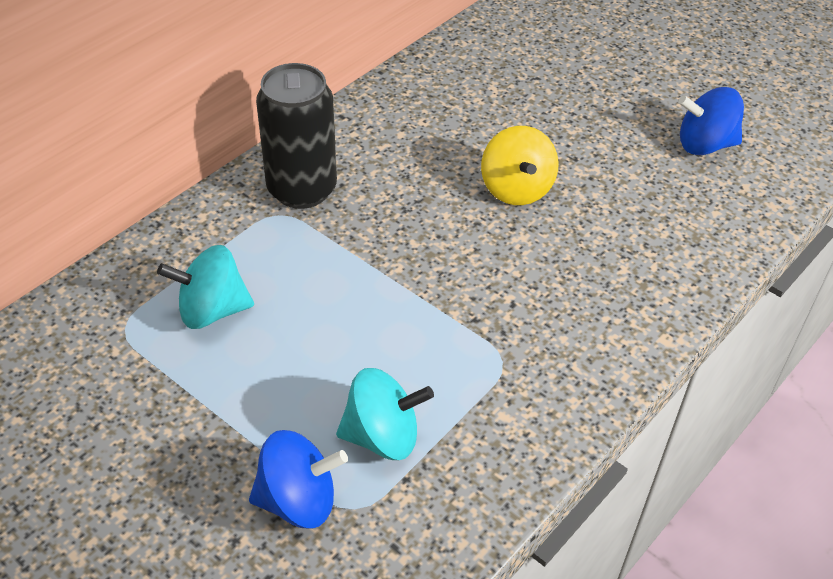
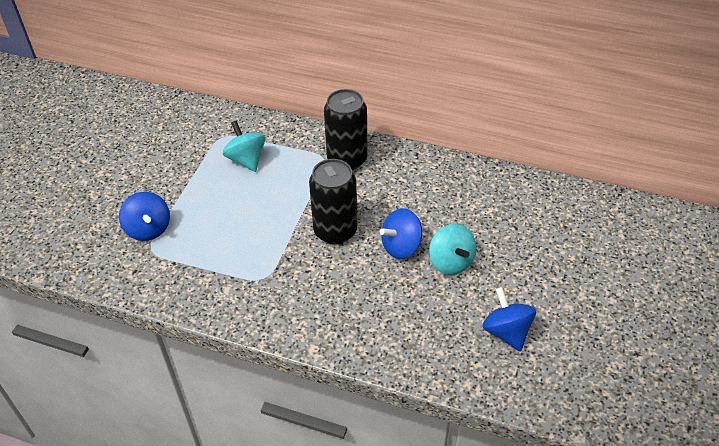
camera: 70 degrees right, 0 degrees up
(382, 436) = (195, 246): turquoise spinning top -> turquoise spinning top (451, 262)
(448, 248) = (335, 231): none -> black can
(516, 189) = (401, 246): yellow spinning top -> blue spinning top

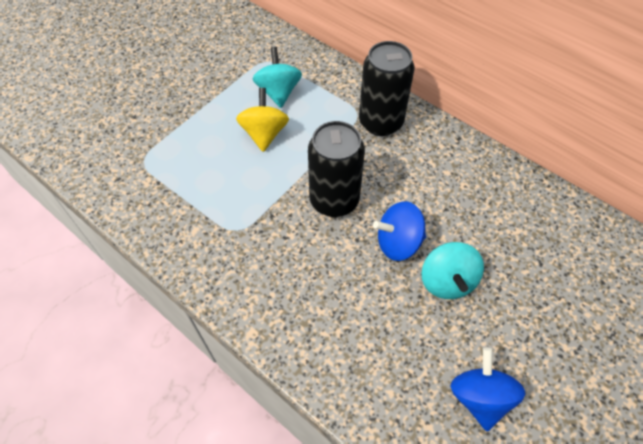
camera: 20 degrees right, 10 degrees up
(148, 229) = (151, 138): blue spinning top -> none
(250, 197) = (264, 134): none -> yellow spinning top

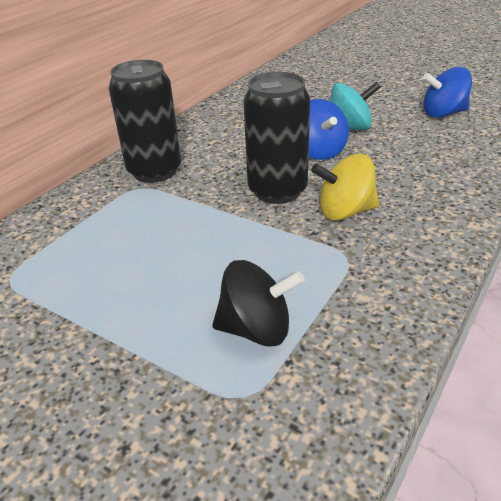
camera: 95 degrees left, 20 degrees down
(186, 170) = (256, 329): none -> black spinning top
(264, 134) = (174, 257): yellow spinning top -> yellow spinning top (345, 211)
(278, 92) = (88, 256): turquoise spinning top -> none

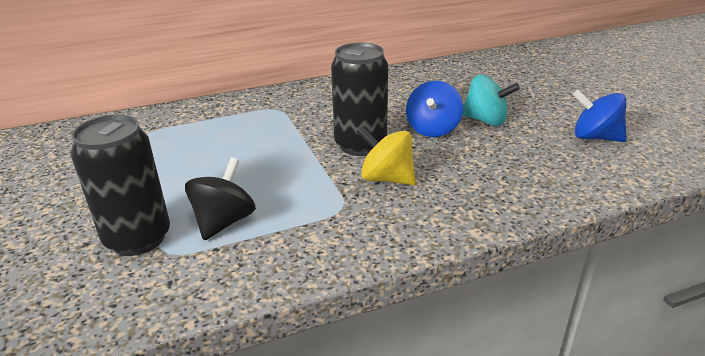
camera: 35 degrees right, 5 degrees down
(154, 171) = (300, 102): black can -> black can (138, 238)
(256, 329) = (224, 222): black spinning top -> black spinning top turned 105 degrees counterclockwise

